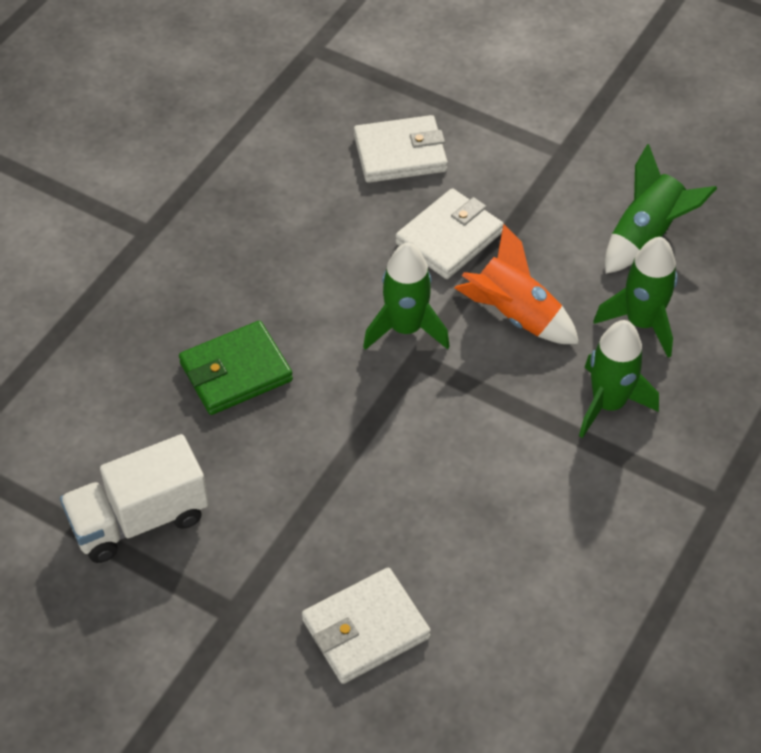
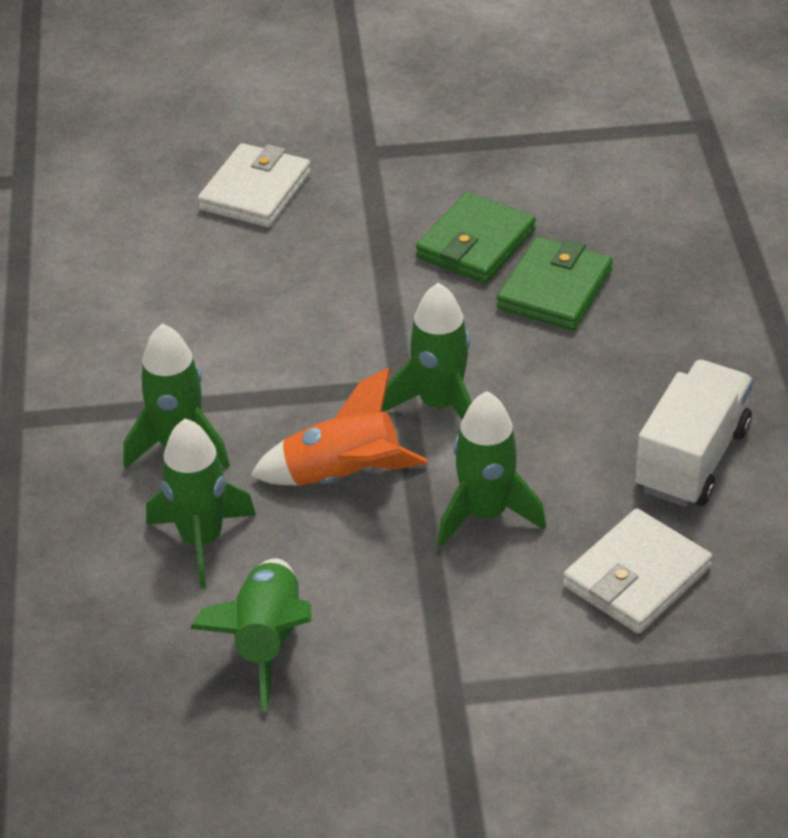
camera: 145 degrees right, 10 degrees down
(139, 519) = (506, 164): white truck -> white truck (691, 459)
(247, 450) = (476, 244): none -> green wallet
(449, 238) = (485, 514): white wallet -> green rocket

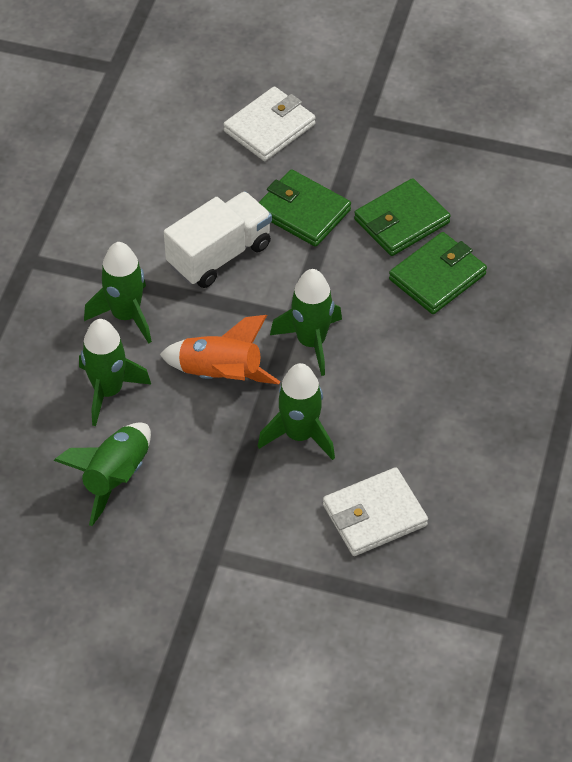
camera: 20 degrees right, 10 degrees up
(347, 267) = (303, 212): none -> green wallet
(691, 459) = (459, 441): white truck -> white truck (219, 255)

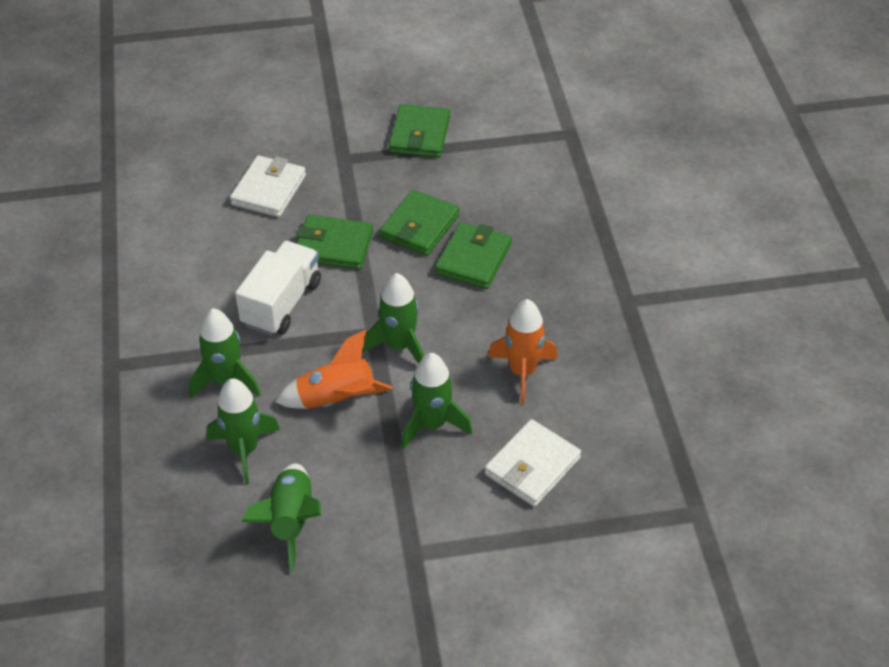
camera: 25 degrees left, 5 degrees down
(420, 415) = (522, 372): none -> orange rocket
(458, 118) = (420, 135): none -> green wallet

